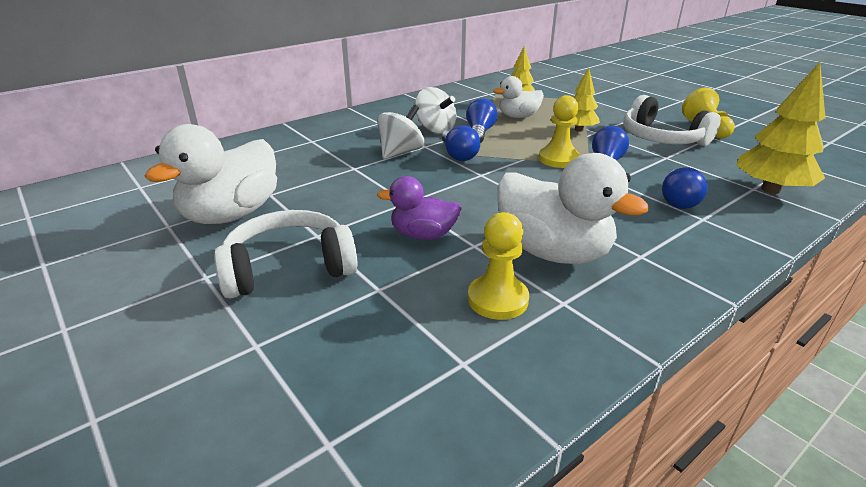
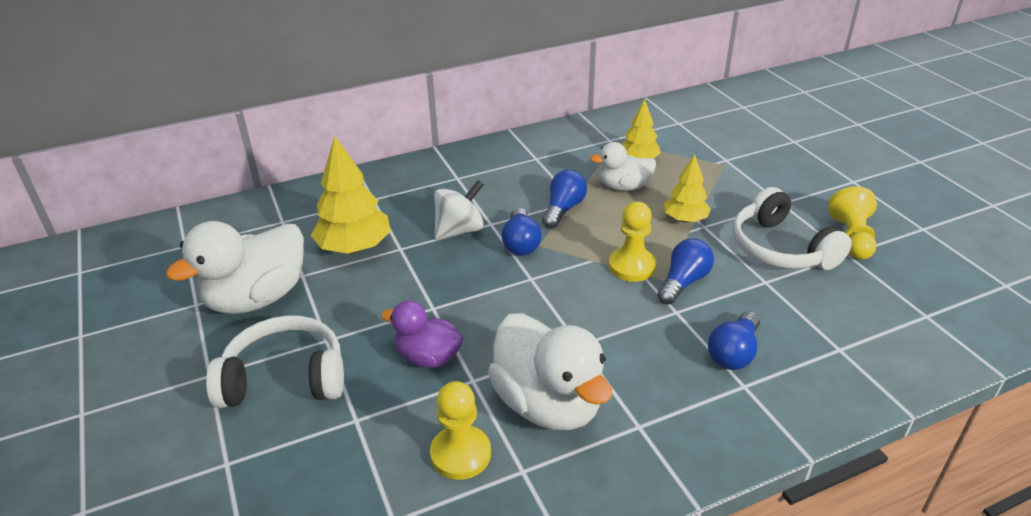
camera: 15 degrees right, 5 degrees up
(435, 129) = (515, 197): white spinning top -> none
(770, 189) = (860, 354): yellow tree -> yellow tree (355, 247)

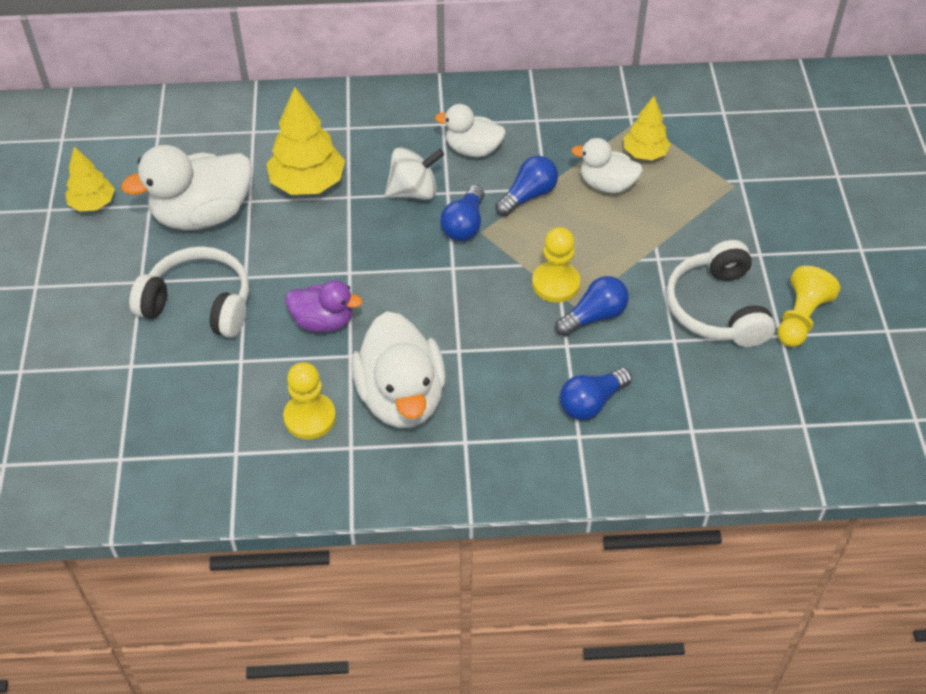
camera: 20 degrees right, 15 degrees up
(428, 357) = (323, 321): purple duck -> purple duck turned 150 degrees clockwise
(494, 189) = (473, 149): none -> white duck
(685, 219) = (644, 245): yellow tree -> yellow tree (93, 203)

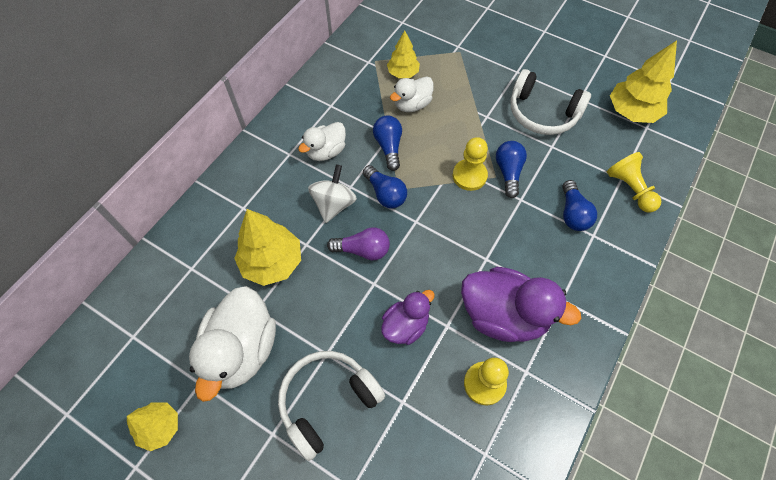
camera: 55 degrees left, 10 degrees up
(380, 243) = (363, 250): none -> purple light bulb
(401, 397) = (503, 315): white duck -> purple duck
(800, 318) = (574, 83): yellow pawn -> yellow pawn (629, 189)
(814, 398) = (632, 112): none -> yellow tree

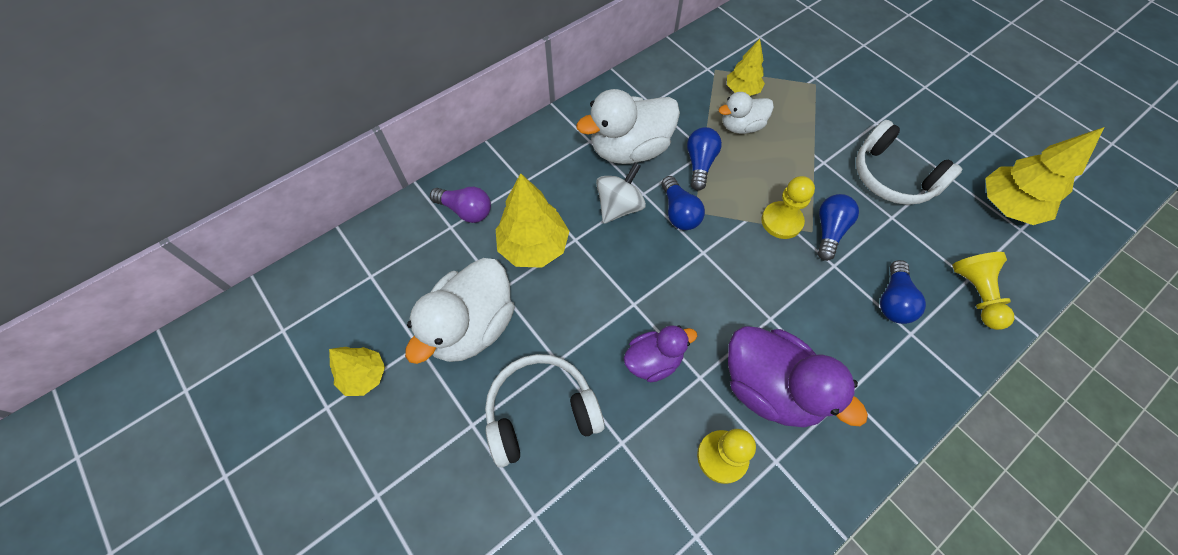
camera: 20 degrees right, 0 degrees up
(326, 151) = (629, 149): white duck -> white duck, size x1.72
(363, 250) = (634, 264): purple light bulb -> purple light bulb (466, 210)

